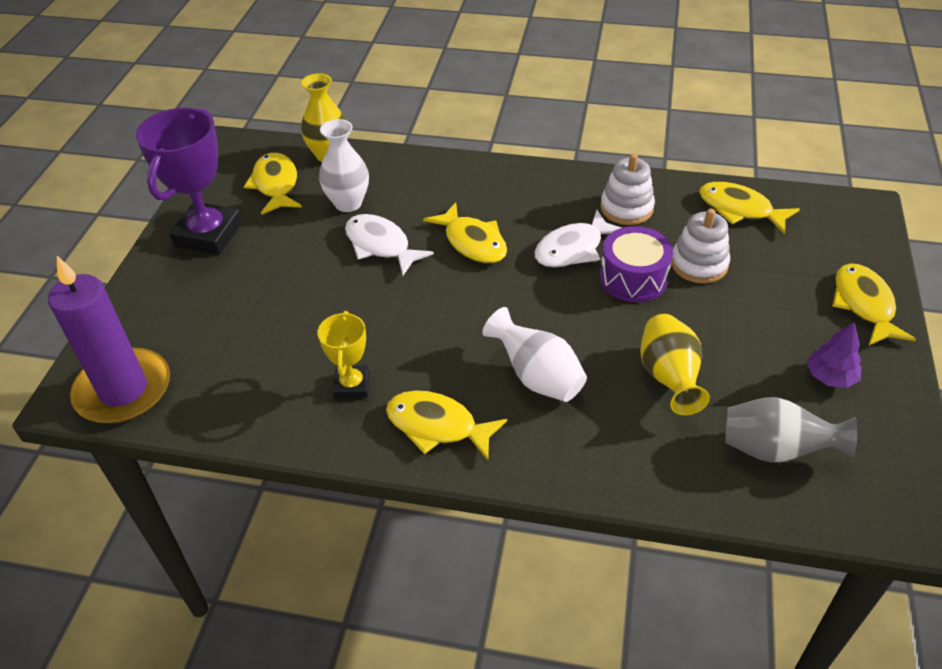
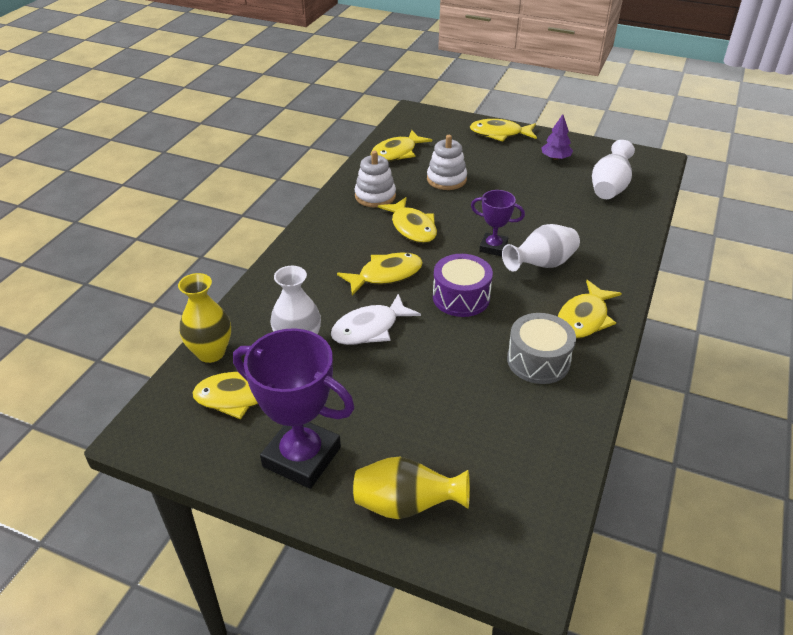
camera: 80 degrees left, 5 degrees down
(123, 390) = (525, 528): purple candle -> none
(352, 385) = (538, 360): yellow trophy -> grey drum
(559, 326) = (493, 247): none -> purple trophy
(573, 249) = (412, 227): white fish -> yellow fish
(633, 278) = (452, 207): purple drum -> purple drum (461, 297)
(669, 378) = (549, 212): yellow vase -> yellow vase (406, 505)
(775, 450) = (609, 188): grey vase -> white vase

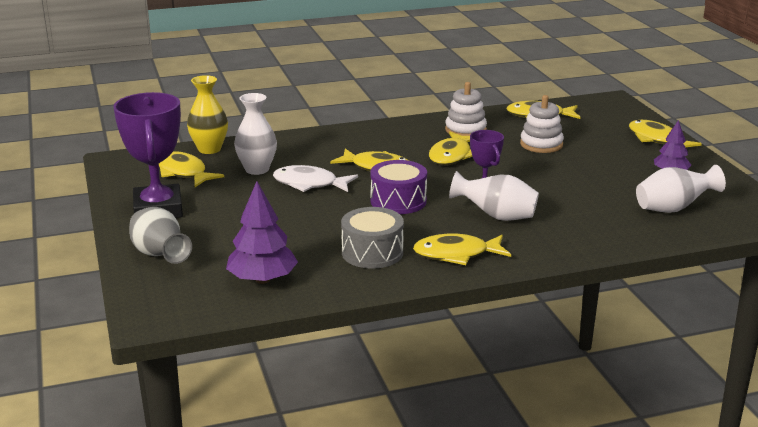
camera: 50 degrees right, 15 degrees down
(406, 505) = (160, 255): yellow vase -> grey vase
(525, 454) = (262, 279): none -> purple tree

